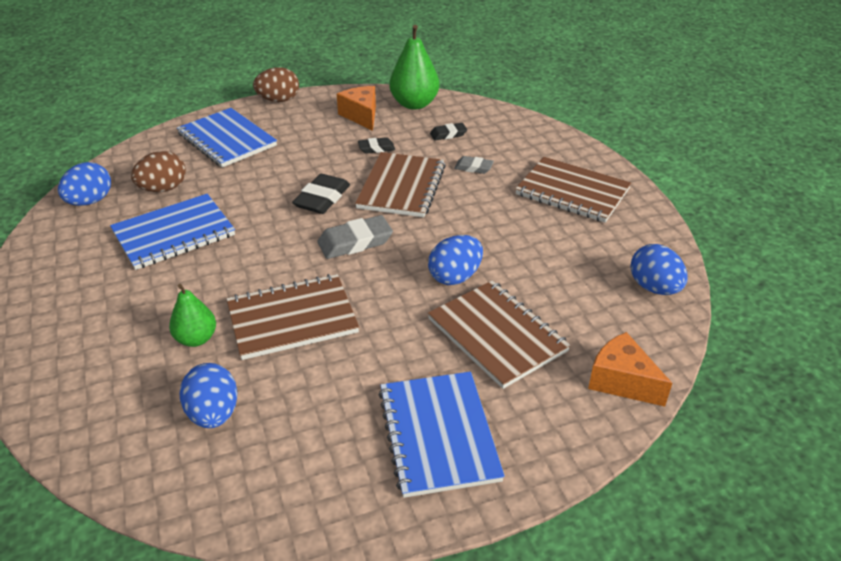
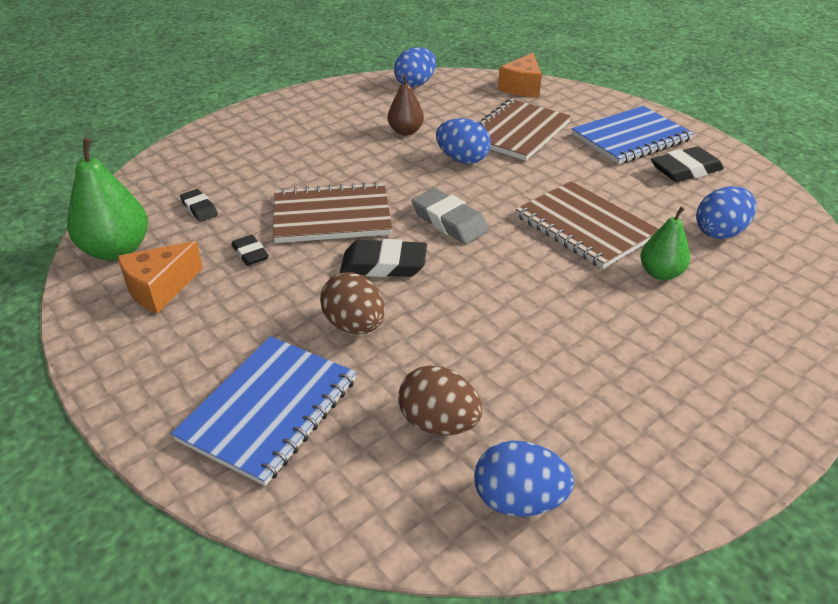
camera: 110 degrees left, 0 degrees up
(174, 234) = (527, 362): blue notebook -> none
(278, 100) = (114, 396): brown egg -> brown egg (354, 325)
(338, 450) = (685, 170): none -> black eraser
(473, 168) = (272, 180): grey eraser -> none
(531, 254) = (405, 131): none -> brown pear
(572, 192) = (297, 124): brown notebook -> none

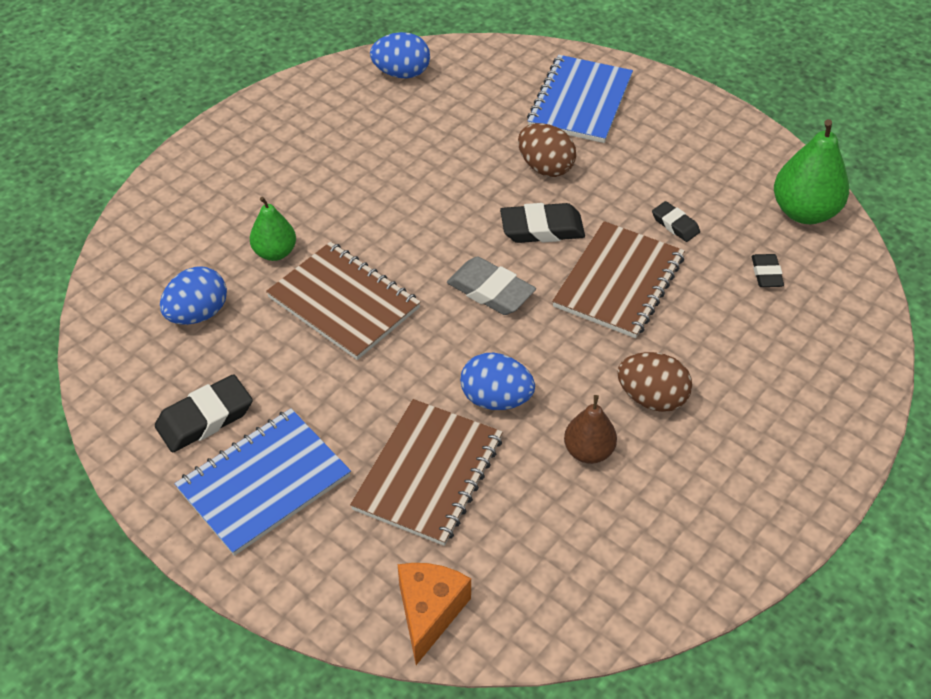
camera: 170 degrees right, 10 degrees up
(160, 289) = (730, 179): orange cheese -> none
(199, 208) = (766, 274): black eraser -> black eraser turned 45 degrees clockwise
(332, 216) = (619, 282): brown notebook -> brown notebook turned 45 degrees counterclockwise
(415, 84) = (615, 596): blue egg -> none
(439, 423) = (459, 107): brown egg -> brown egg (651, 398)

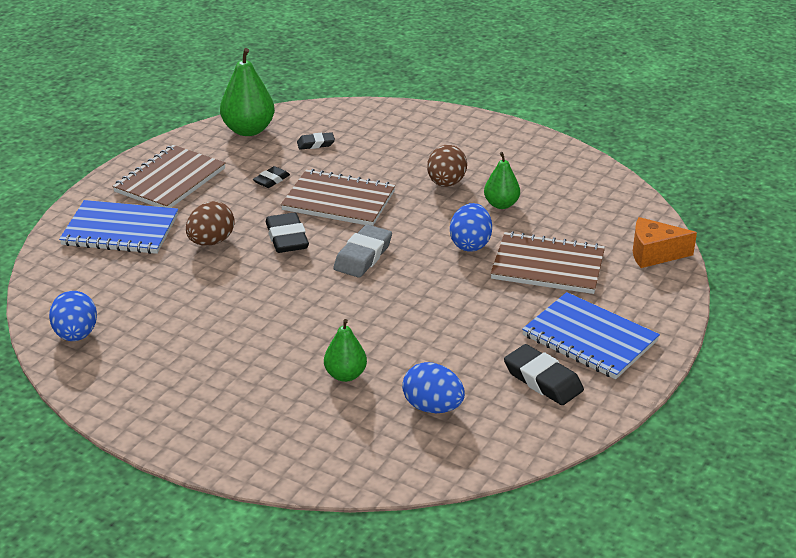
camera: 100 degrees left, 15 degrees down
(344, 302) = (395, 327): brown notebook -> brown notebook (170, 180)
(588, 451) = (501, 204): brown pear -> green pear

